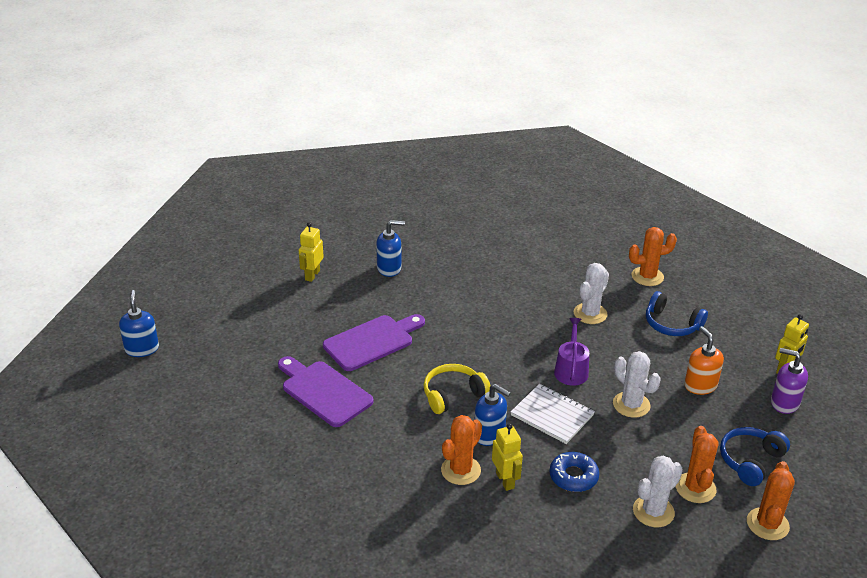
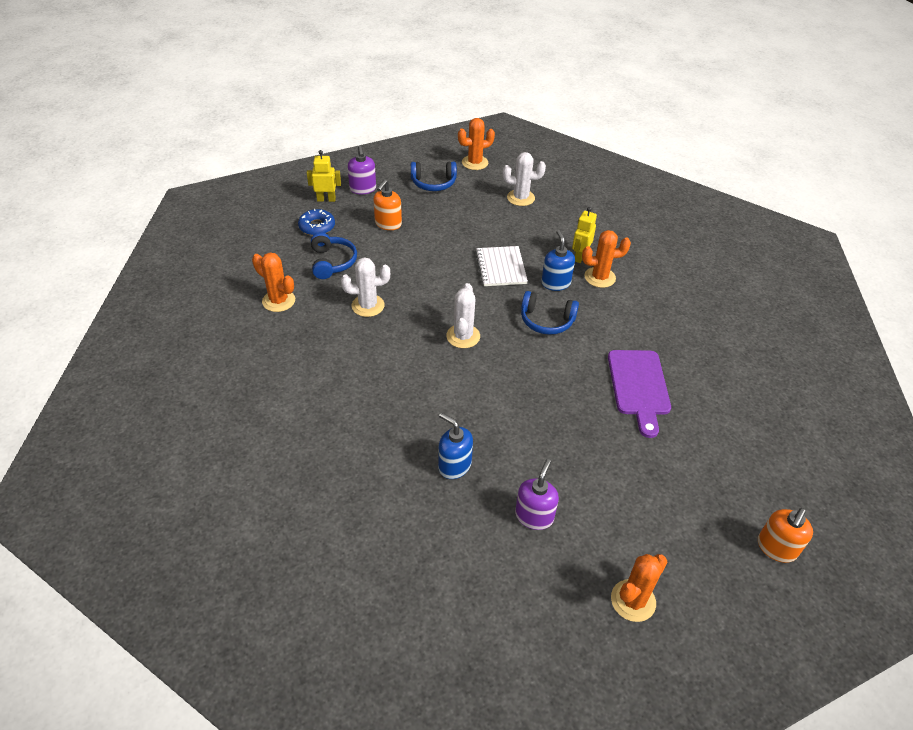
camera: 135 degrees left, 10 degrees up
(142, 349) = (776, 548): blue soap dispenser -> orange soap dispenser
(312, 275) = (534, 516): yellow robot -> purple soap dispenser
(372, 342) = (557, 401): purple cutting board -> none
(453, 394) = (546, 321): yellow headphones -> blue headphones
(571, 370) = (446, 282): purple watering can -> none
(573, 476) = (538, 234): blue donut -> blue donut (317, 226)
(631, 405) = (445, 242): white cactus -> white cactus (463, 336)
(695, 488) = (482, 192): orange cactus -> orange cactus (633, 600)

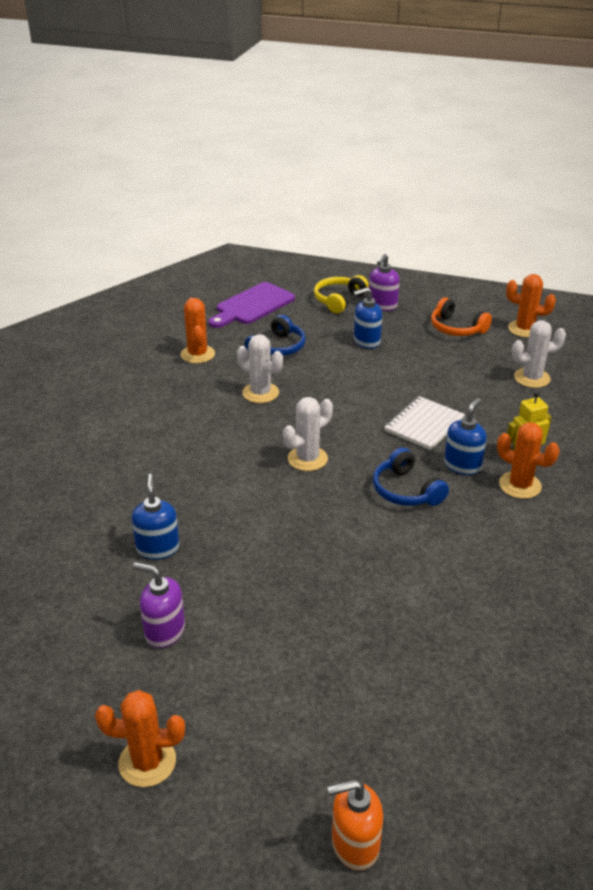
camera: 45 degrees right, 10 degrees down
(317, 226) = (302, 316): blue donut -> none
(326, 199) = (339, 300): yellow robot -> yellow headphones
(388, 224) = (366, 341): orange soap dispenser -> blue soap dispenser
(433, 183) = (456, 328): blue headphones -> orange headphones
(520, 198) = (532, 378): white cactus -> white cactus turned 60 degrees counterclockwise
(534, 516) = (164, 631): purple soap dispenser -> purple soap dispenser turned 135 degrees counterclockwise
(639, 386) = (420, 600): purple cutting board -> purple cutting board (252, 305)

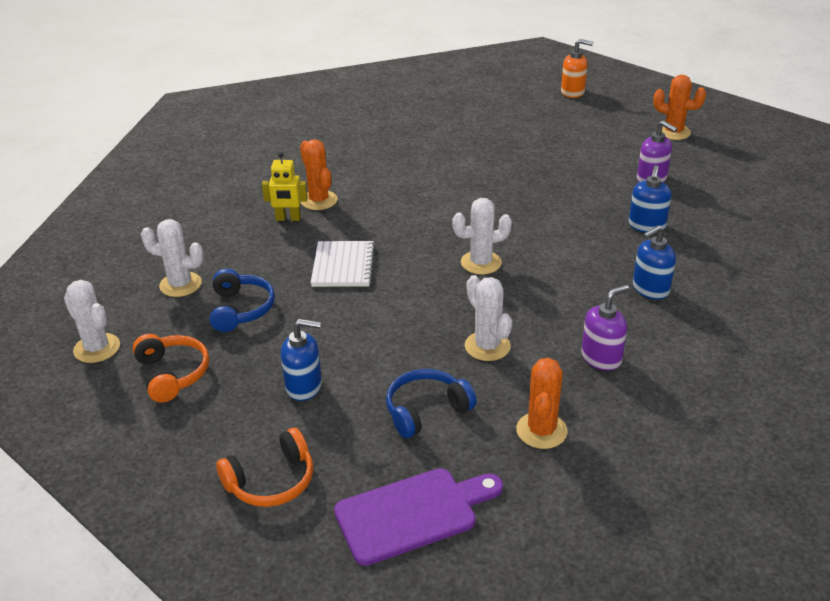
camera: 155 degrees left, 0 degrees up
(339, 300) = (271, 481): yellow headphones -> orange headphones
(382, 306) = (221, 447): purple soap dispenser -> purple soap dispenser (601, 358)
(406, 490) = (414, 218): blue headphones -> blue headphones (241, 309)
(424, 425) = (343, 266): white notebook -> white notebook turned 60 degrees counterclockwise
(462, 465) = (347, 224): blue soap dispenser -> blue soap dispenser (650, 289)
(524, 329) = (97, 348): orange cactus -> white cactus

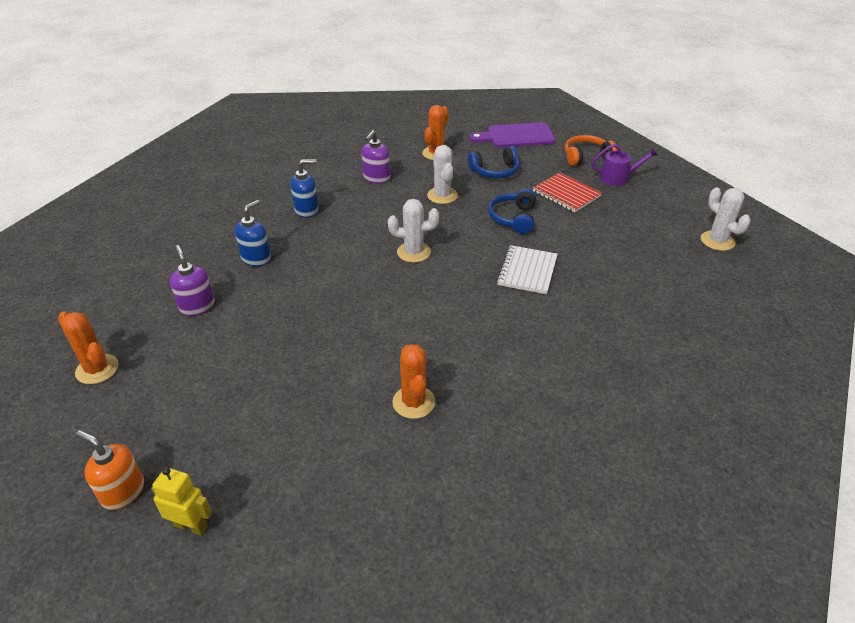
camera: 165 degrees left, 5 degrees up
(173, 374) = (655, 215): orange headphones -> none
(180, 284) = (667, 280): white cactus -> none
(218, 438) = (617, 178): none -> purple watering can
(241, 309) = (613, 250): blue headphones -> blue headphones (513, 218)
(288, 218) = (574, 333): yellow robot -> yellow robot (191, 525)
(304, 386) = (566, 194): blue soap dispenser -> red notebook
(319, 200) = (540, 351): orange cactus -> orange cactus (414, 402)
(601, 358) = (376, 178): purple soap dispenser -> purple soap dispenser turned 45 degrees counterclockwise

